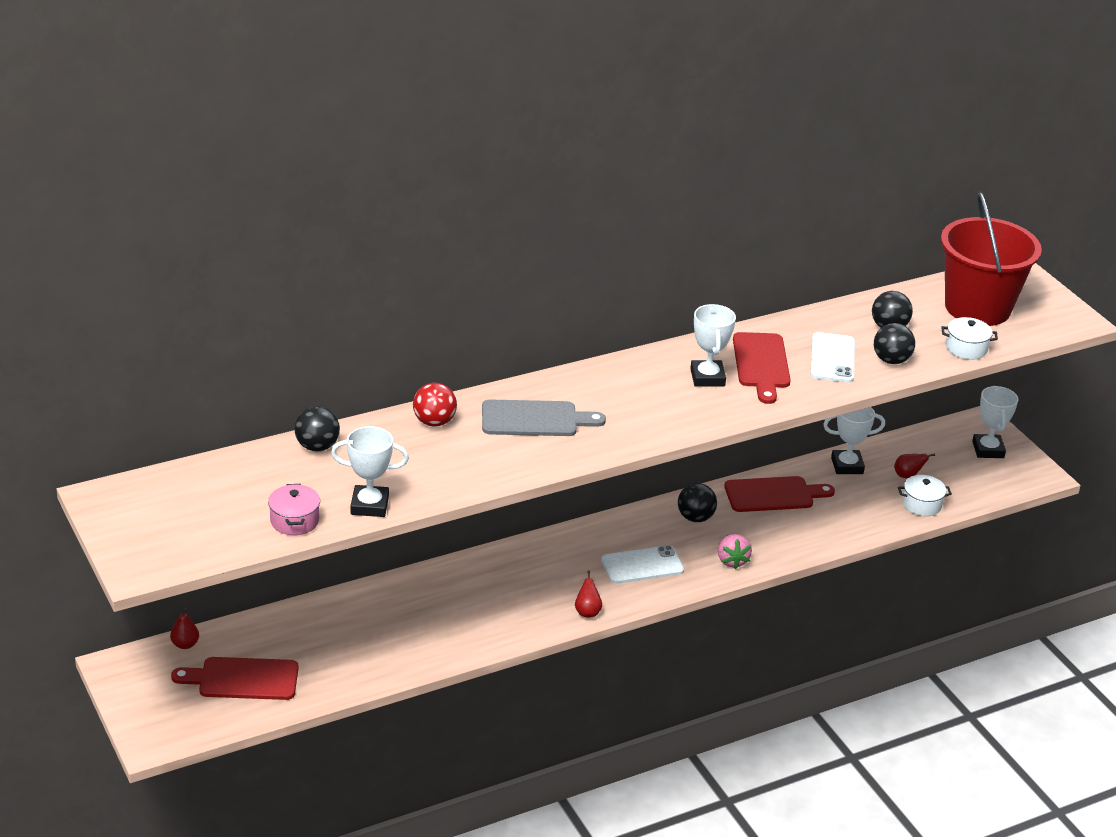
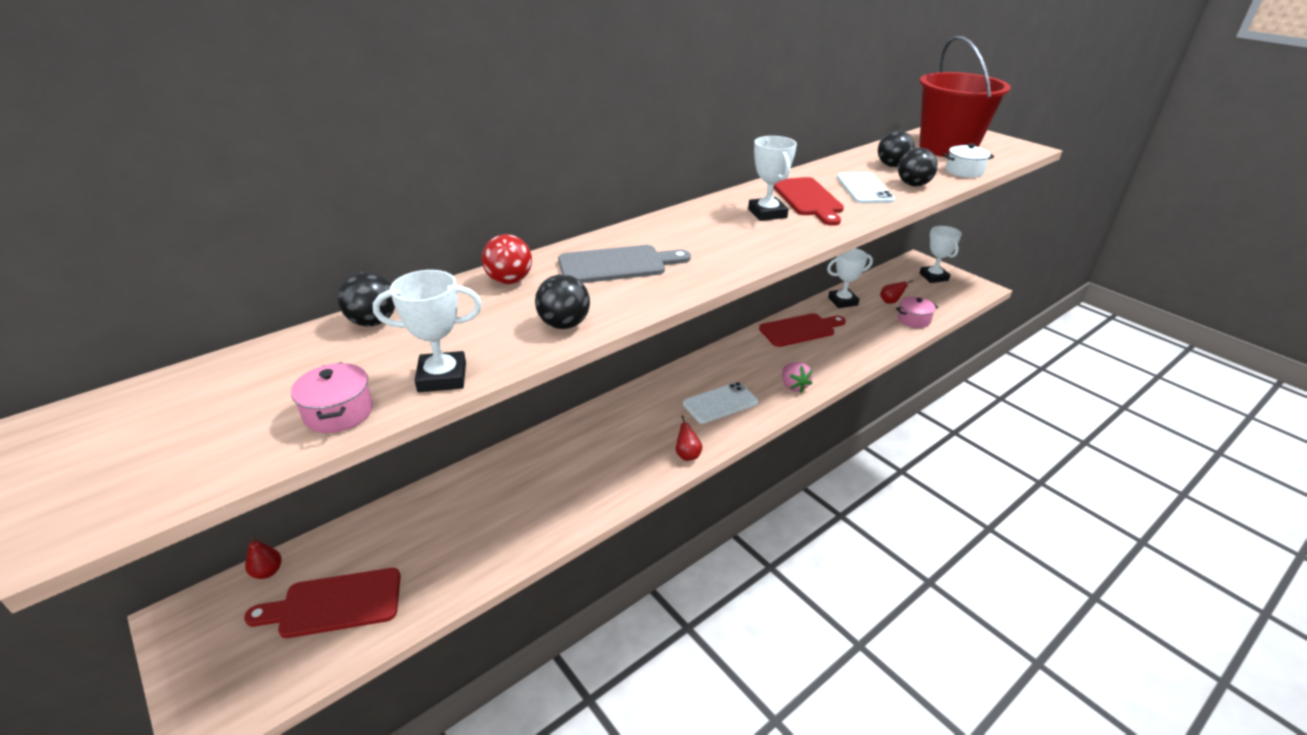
camera: 10 degrees left, 0 degrees up
(695, 518) = (747, 356): black ball -> black ball (564, 324)
(921, 504) = (913, 320): white pot -> pink pot

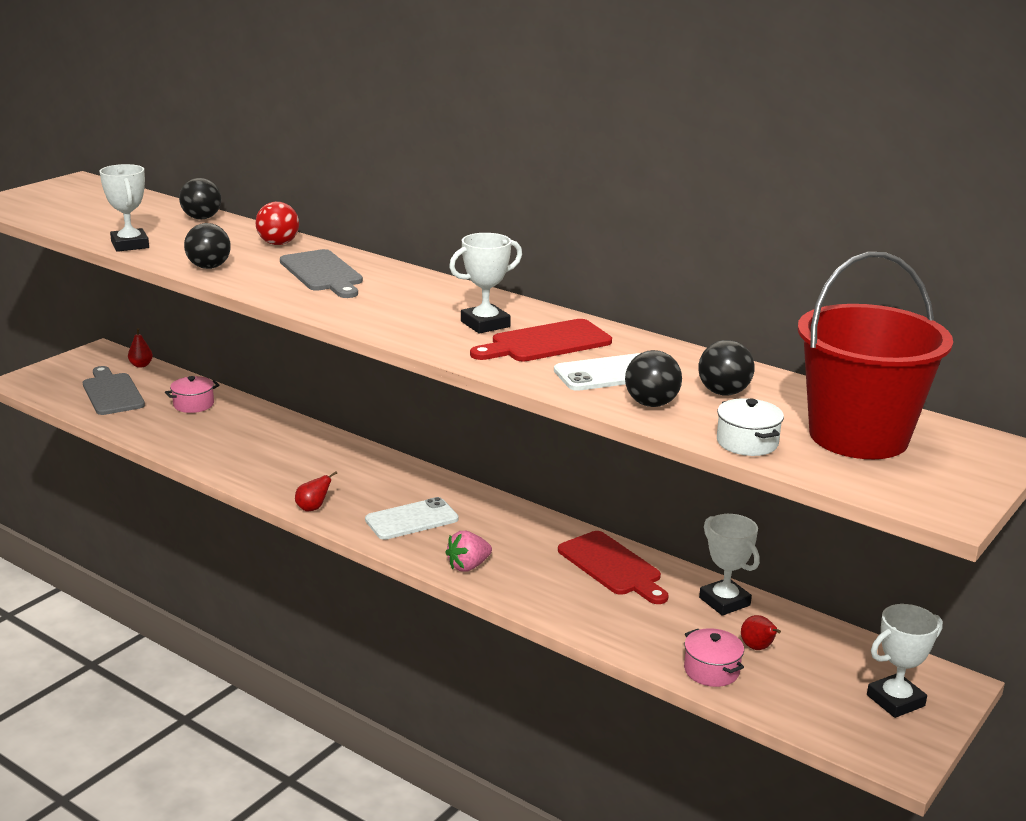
camera: 75 degrees right, 10 degrees down
(334, 604) = (112, 393): red cutting board -> grey cutting board
(339, 412) = (88, 229): pink pot -> pink pot (193, 404)
(720, 403) = (411, 519): white phone -> white phone turned 75 degrees counterclockwise

